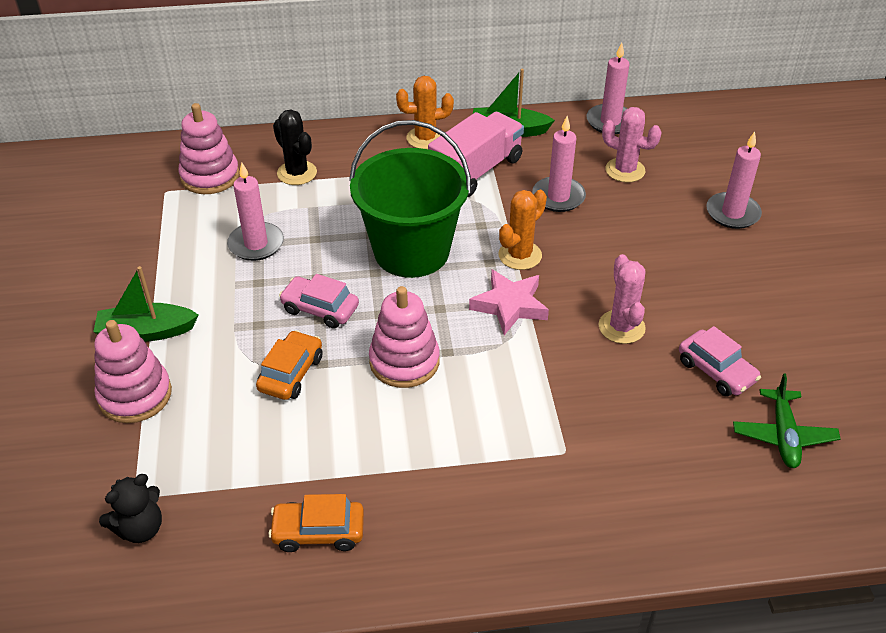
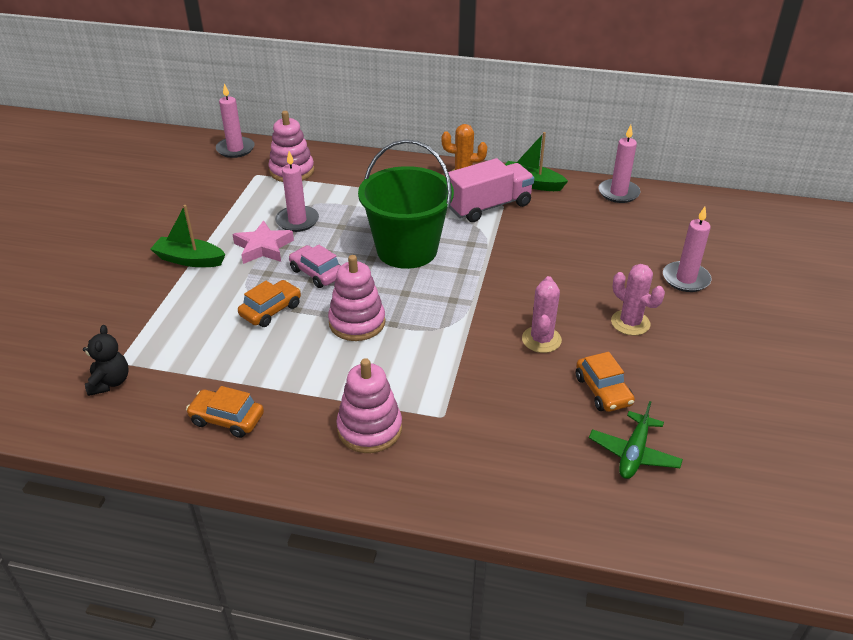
camera: 20 degrees right, 5 degrees down
(135, 395) = (158, 298): pink stacking toy -> pink stacking toy (369, 429)
(140, 528) = (110, 382): black teddy bear -> black teddy bear turned 75 degrees counterclockwise
(297, 173) = (354, 181): black cactus -> none
(510, 305) = (460, 303): pink star -> pink star (263, 247)
(520, 255) = (489, 271): orange cactus -> none
(558, 197) = (544, 237): pink candle -> pink candle (235, 149)
(625, 170) = (610, 229): pink cactus -> pink cactus (630, 323)
(716, 371) = (603, 391): pink car -> orange car

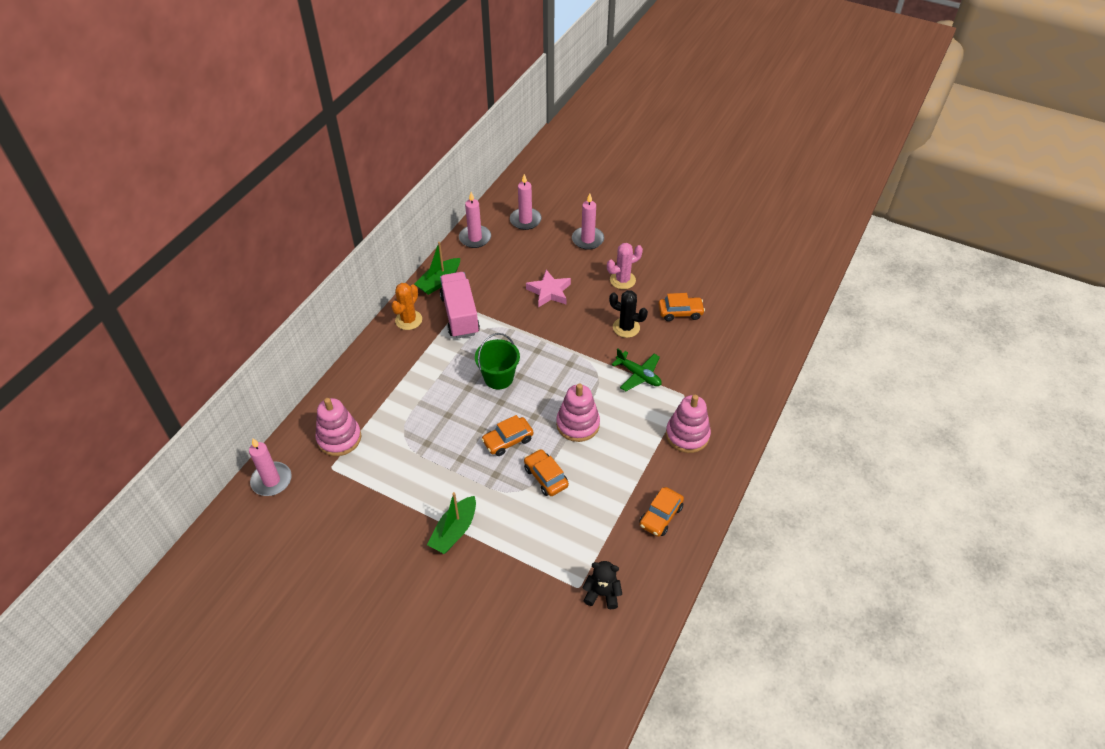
camera: 75 degrees left, 10 degrees up
(263, 247) = (457, 473): pink star -> pink star (549, 292)
(297, 221) = (426, 444): pink candle -> pink candle (525, 220)
(317, 273) = (508, 440): pink car -> orange car
(407, 250) = (498, 378): green bucket -> green bucket, size x0.59
(541, 339) = (626, 327): pink cactus -> black cactus
(634, 453) = (732, 315): green plane -> green plane (638, 375)

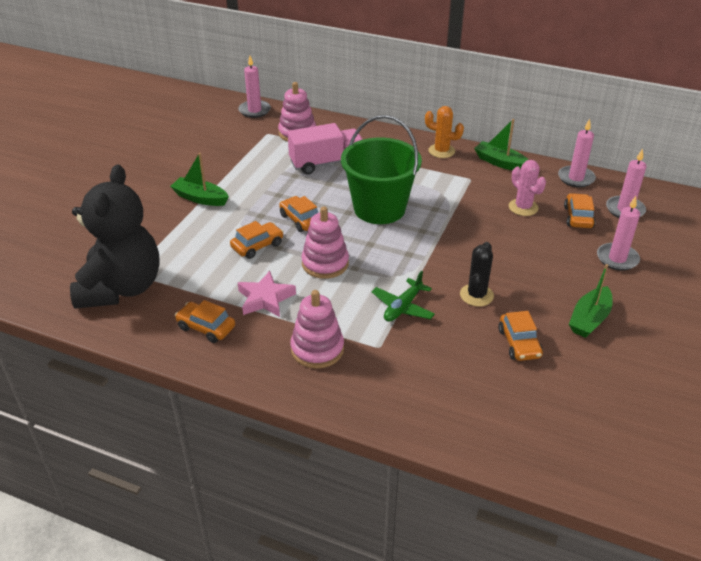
camera: 85 degrees right, 10 degrees down
(460, 315) = (458, 179): pink truck -> pink truck (326, 163)
(498, 378) = (379, 208): green bucket -> green bucket, size x1.69
(531, 249) = (578, 217): none -> orange car
(549, 292) = (514, 234): pink star -> pink star (265, 299)
(602, 593) = (121, 288): black teddy bear -> black teddy bear, size x2.49
(622, 280) = (557, 290): pink cactus -> pink cactus (523, 207)
(655, 270) = (589, 319): none -> green boat

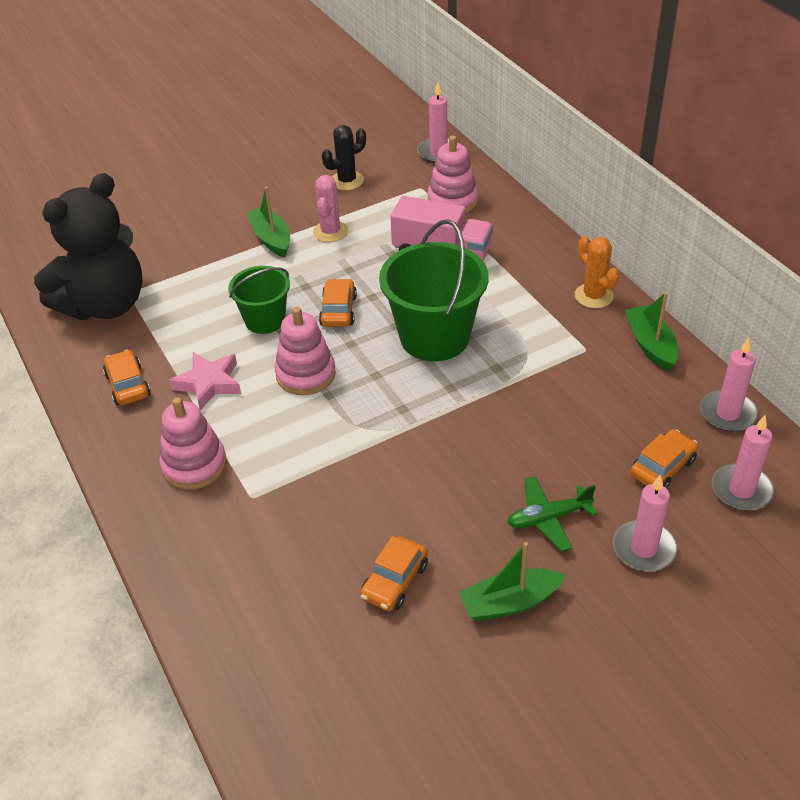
camera: 40 degrees right, 5 degrees up
(257, 246) = (265, 320): orange car -> green bucket
(403, 307) = (324, 467): green plane -> green plane (548, 518)
(476, 295) = (417, 498): black cactus -> black cactus (347, 181)
(523, 207) = (606, 419): pink cactus -> pink cactus (330, 232)

